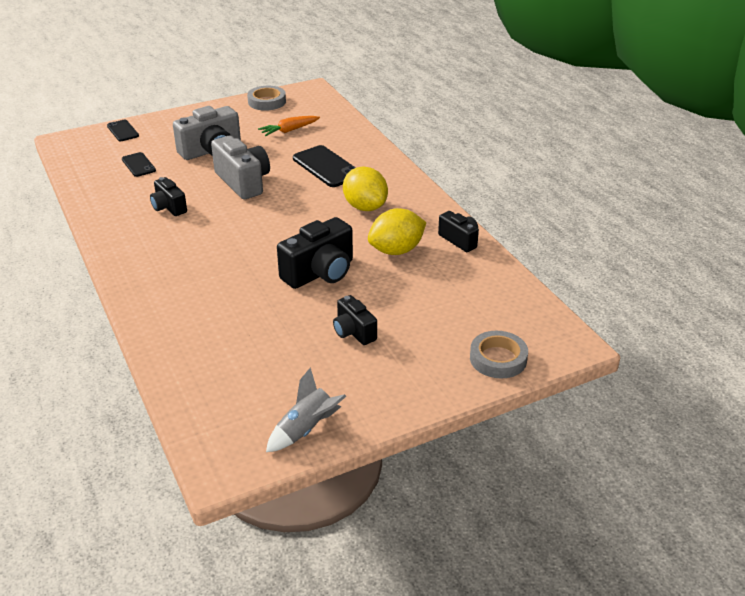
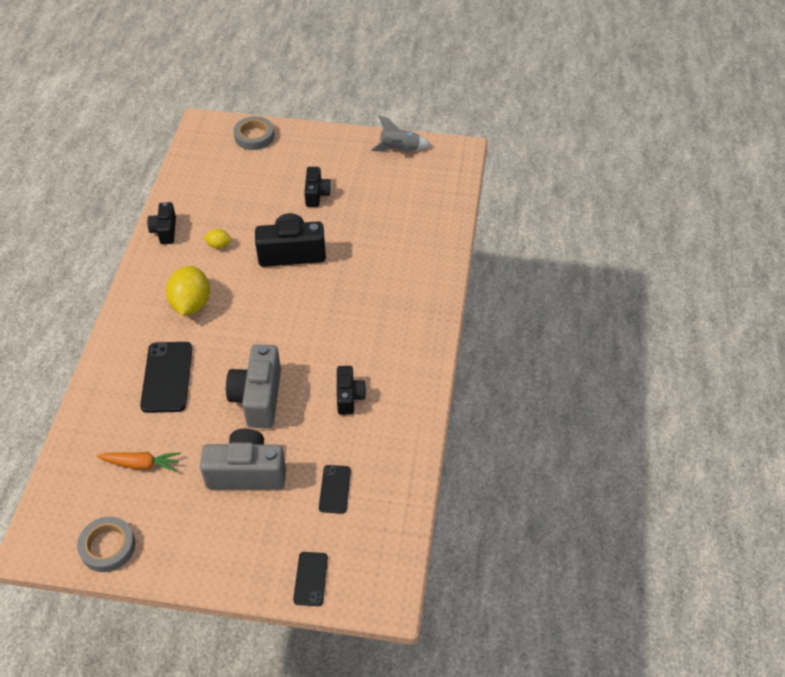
camera: 145 degrees left, 15 degrees up
(396, 250) = (219, 245): yellow lemon -> yellow lemon, size x0.48

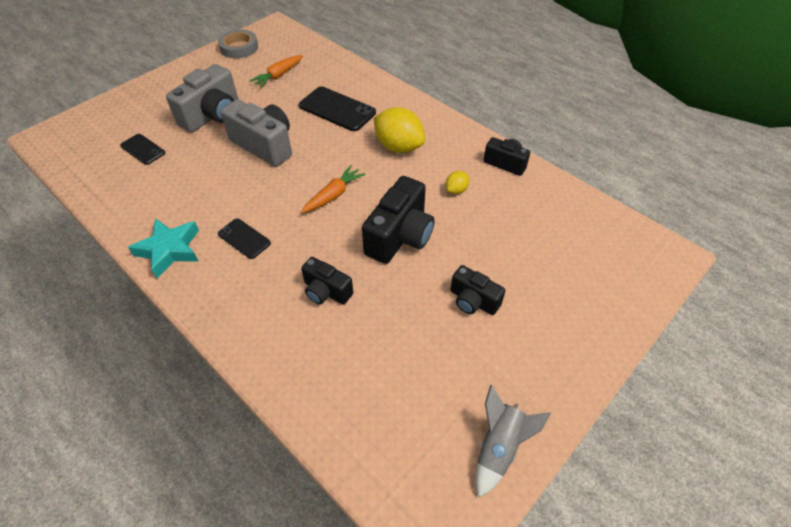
camera: 125 degrees right, 0 degrees up
(254, 136) = (621, 292): grey tape -> none
(281, 312) = (334, 195): none -> orange carrot
(311, 579) = (105, 111): black phone -> black phone (244, 238)
(349, 397) = (202, 195): black camera -> black camera (326, 291)
(415, 373) = (170, 250): none -> turquoise star

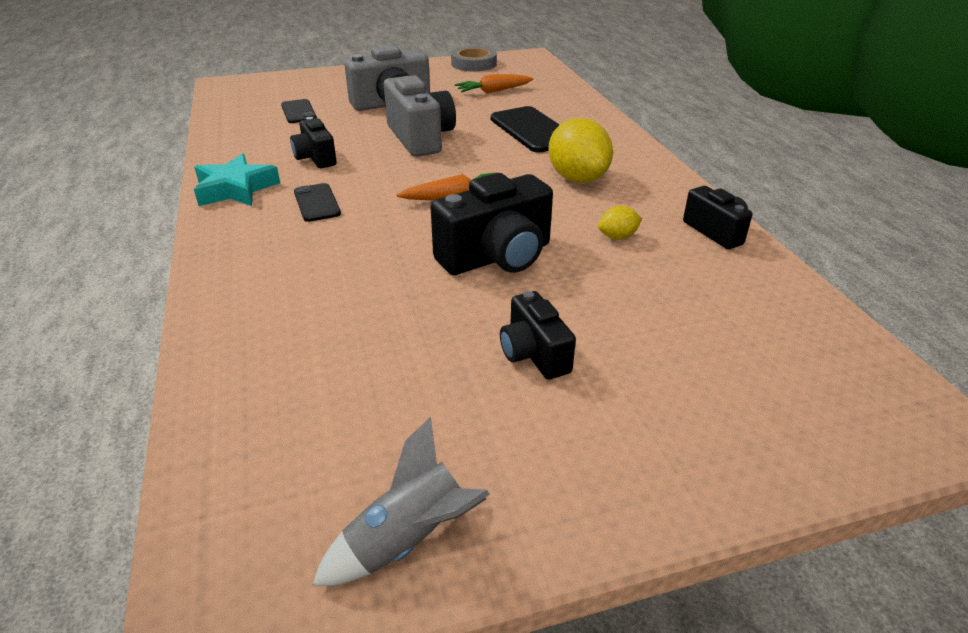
camera: 30 degrees right, 15 degrees down
(326, 291) = (354, 276): black camera -> black camera (315, 158)

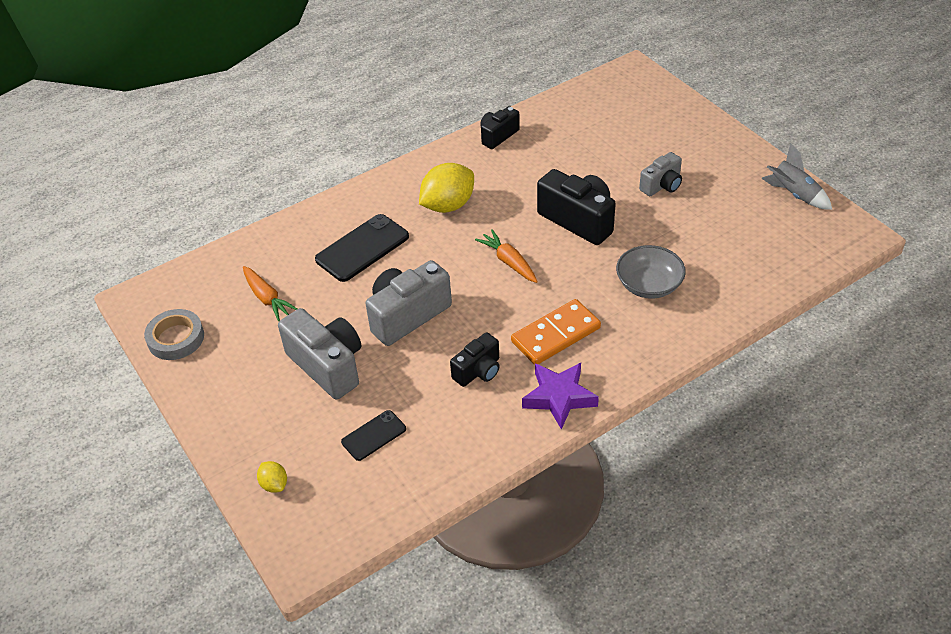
camera: 105 degrees left, 10 degrees up
(236, 189) = (559, 397): turquoise star -> purple star
(317, 203) = (556, 335): black phone -> orange domino
(330, 281) = (649, 285): none -> grey bowl
(534, 354) = (662, 185): black camera -> grey camera
(617, 237) = (526, 174): yellow lemon -> yellow lemon (274, 484)

